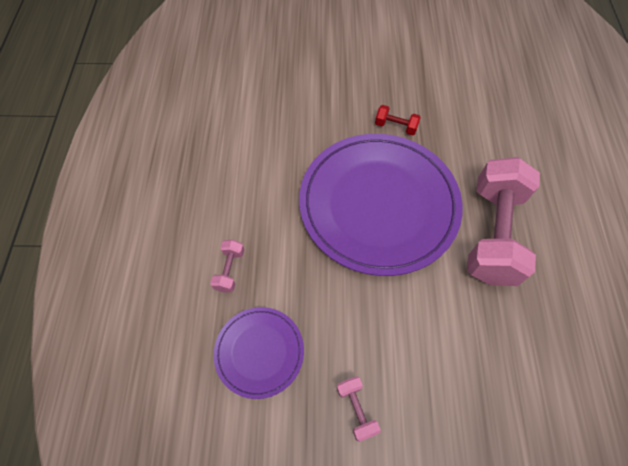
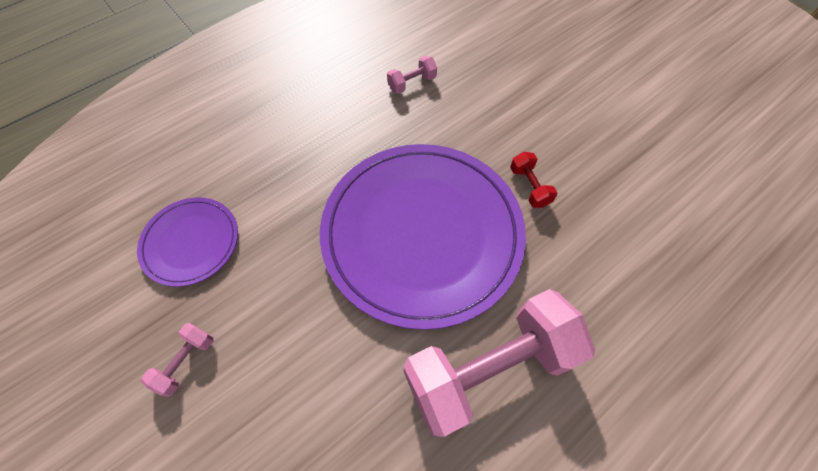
camera: 50 degrees right, 0 degrees up
(230, 270) = (253, 166): pink dumbbell -> pink dumbbell (412, 83)

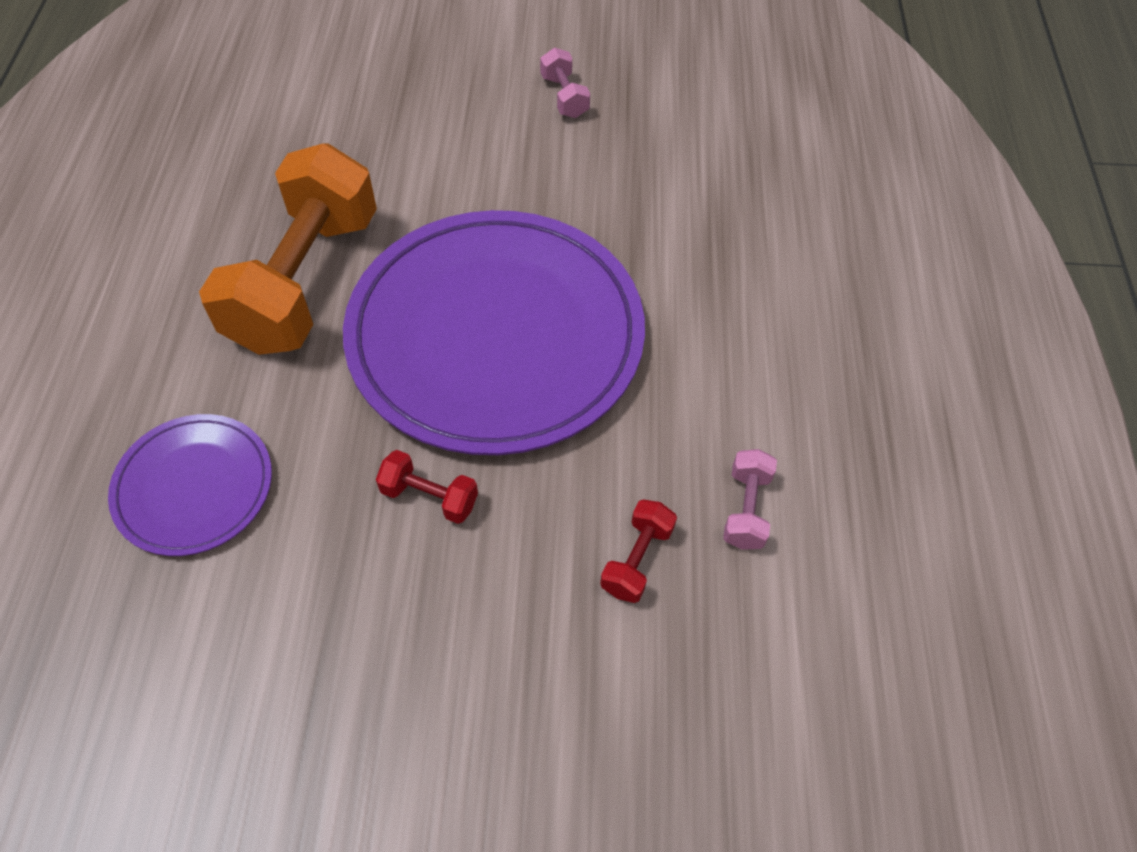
camera: 130 degrees right, 5 degrees down
(191, 242) = (693, 152): purple plate -> purple plate (194, 487)
(471, 101) = (636, 559): none -> red dumbbell
(489, 368) = (305, 281): pink dumbbell -> orange dumbbell

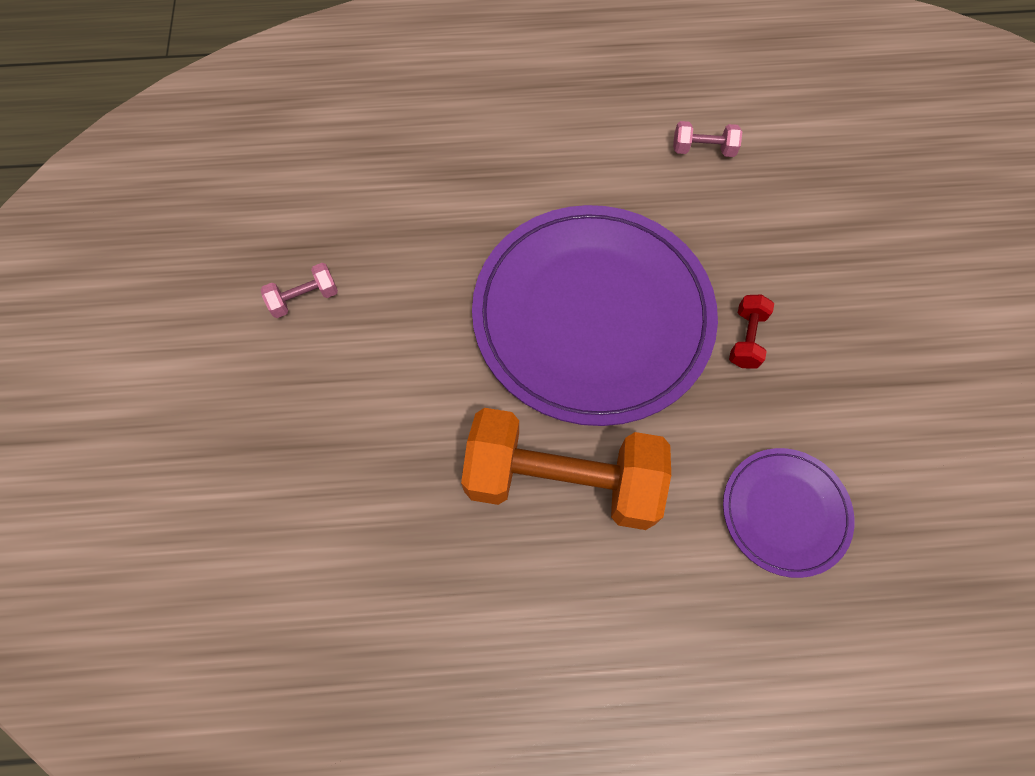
camera: 95 degrees left, 10 degrees up
(636, 559) = (756, 207): red dumbbell -> none

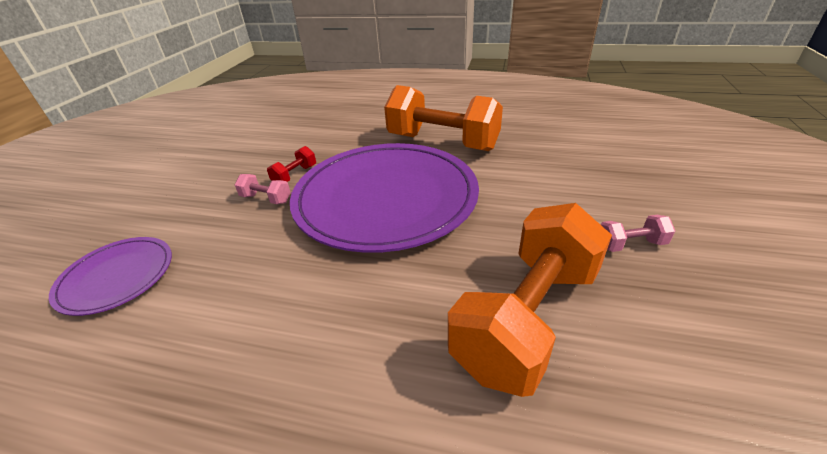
camera: 160 degrees left, 30 degrees down
(407, 192) = (527, 318): none -> orange dumbbell
(703, 149) = (195, 295): pink dumbbell -> pink dumbbell (266, 199)
(785, 512) = (338, 124): purple plate -> purple plate (117, 277)

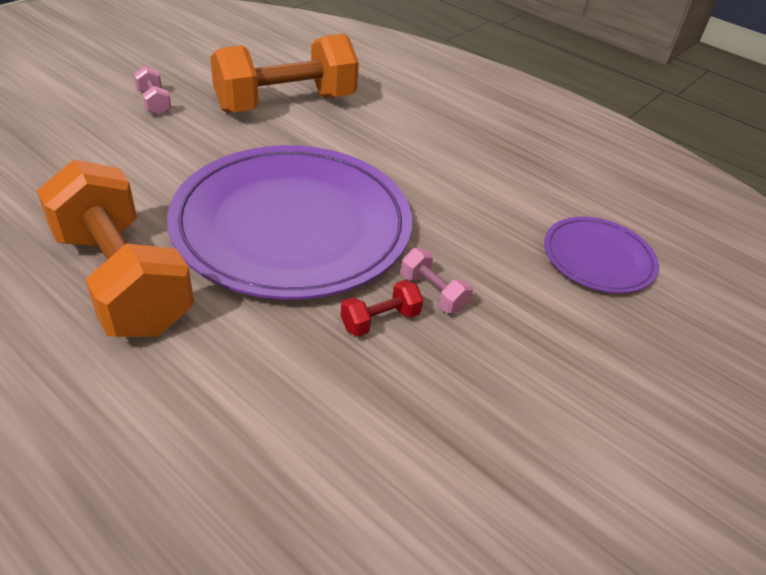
camera: 160 degrees left, 5 degrees up
(630, 244) = (154, 102): pink dumbbell -> pink dumbbell turned 45 degrees clockwise

